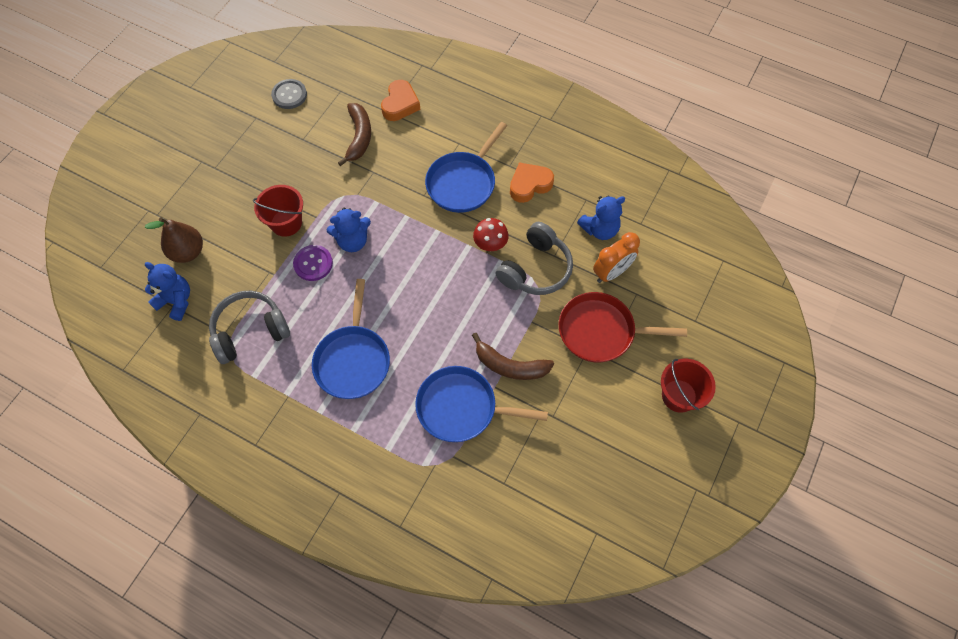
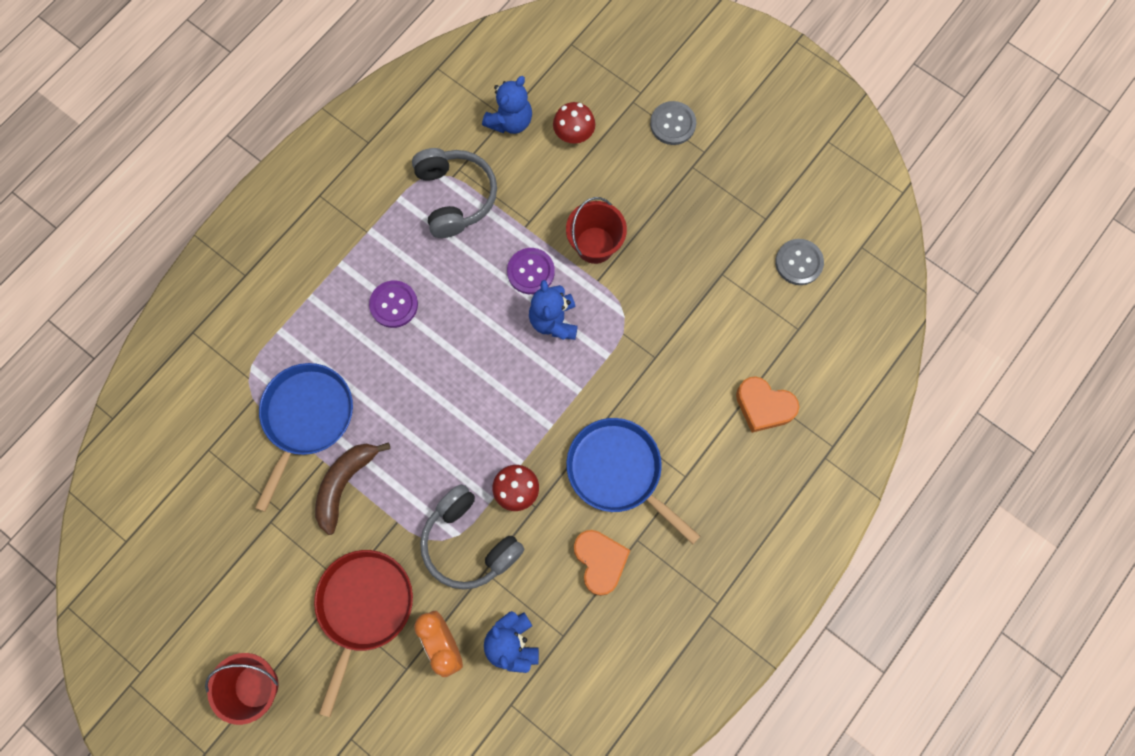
camera: 100 degrees right, 10 degrees up
(177, 185) = (672, 124): none -> grey button
(188, 252) = (574, 134): brown pear -> red mushroom
(353, 360) = (394, 304): blue pan -> purple button
(359, 137) = (714, 345): brown banana -> none

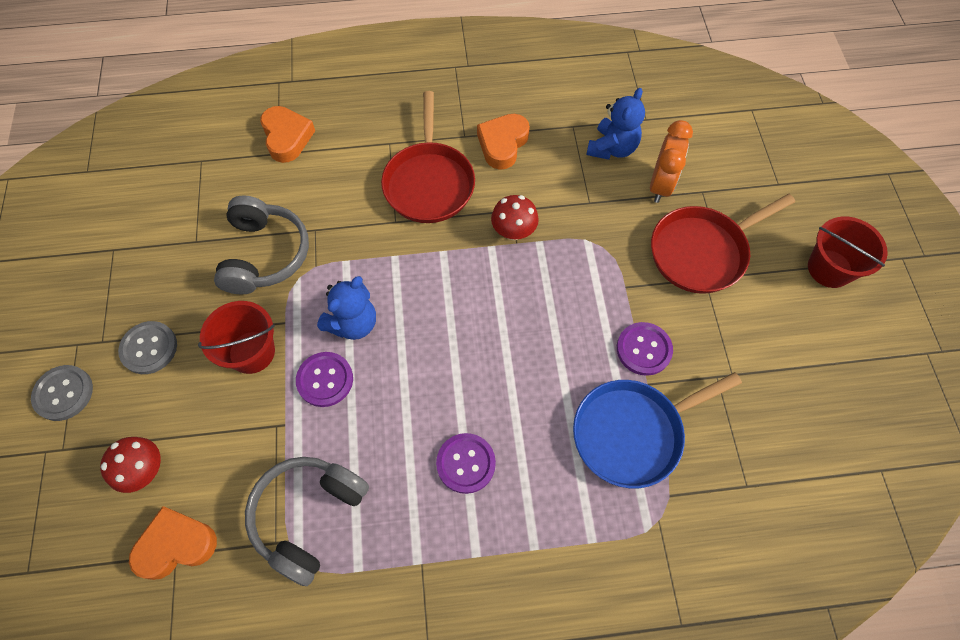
camera: 135 degrees left, 10 degrees down
(345, 484) = (643, 349): brown banana -> purple button
(469, 543) = (583, 228): grey headphones -> grey headphones (265, 255)
(510, 121) = (176, 545): blue teddy bear -> orange heart
(618, 471) = (429, 182): blue pan -> red pan
(798, 262) = (138, 199): grey button -> grey button (149, 348)

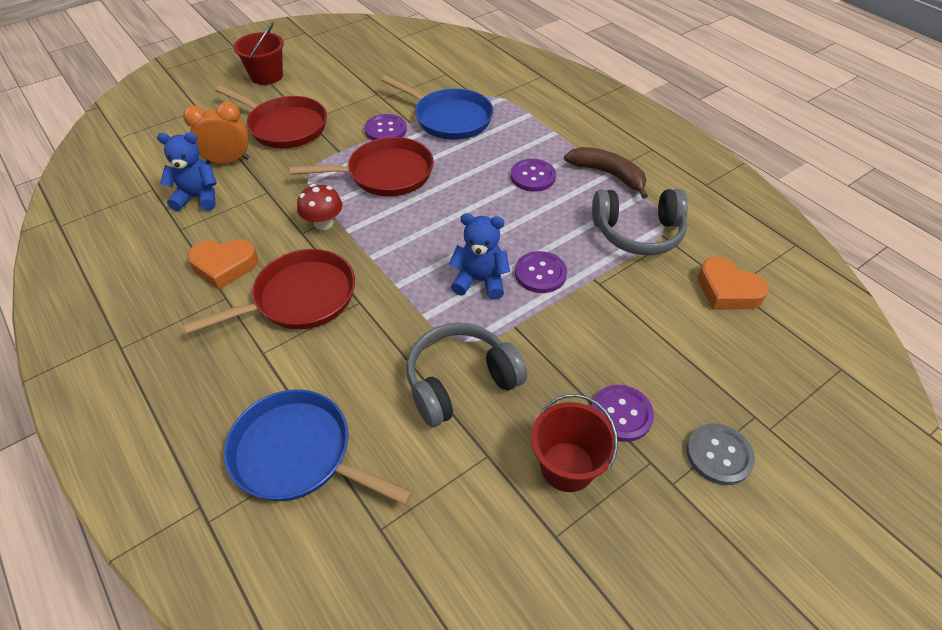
camera: 120 degrees left, 15 degrees down
(144, 470) = (707, 344): red mushroom -> none
(149, 348) = (621, 414): grey button -> purple button
(252, 352) = (558, 333): red bucket -> red bucket (567, 466)
(287, 137) = (298, 454): orange heart -> blue pan
(416, 556) = (608, 174): none -> brown banana
(559, 314) = (385, 174): none -> red pan

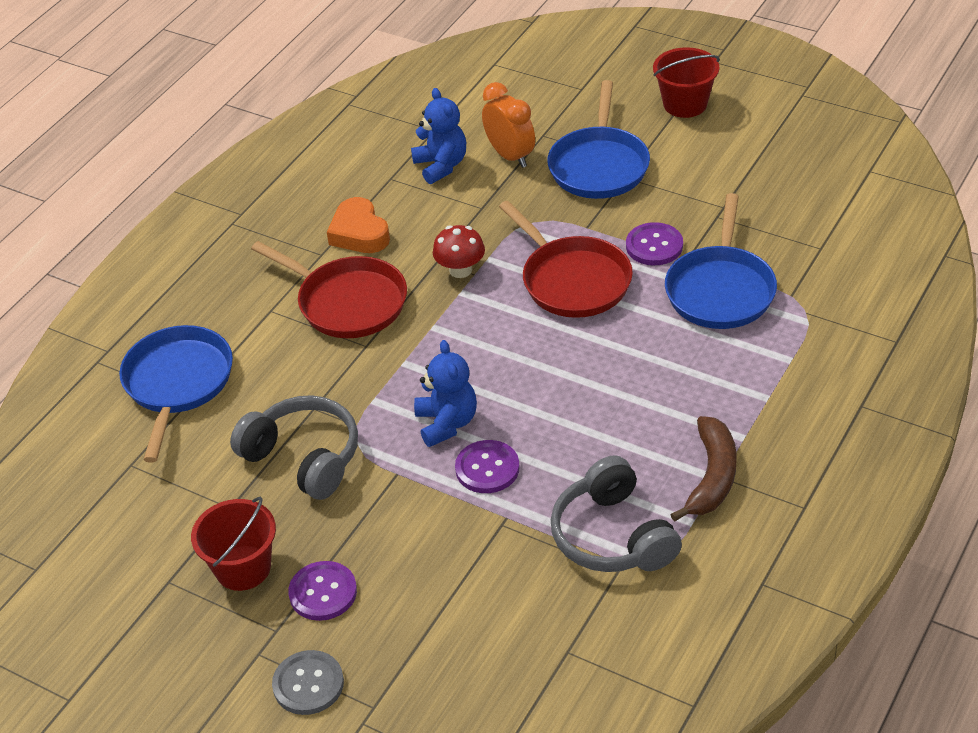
camera: 70 degrees right, 5 degrees down
(284, 127) = (599, 165): red pan -> blue pan
(533, 176) = (656, 406): purple button -> none
(727, 290) = (558, 647): orange heart -> none

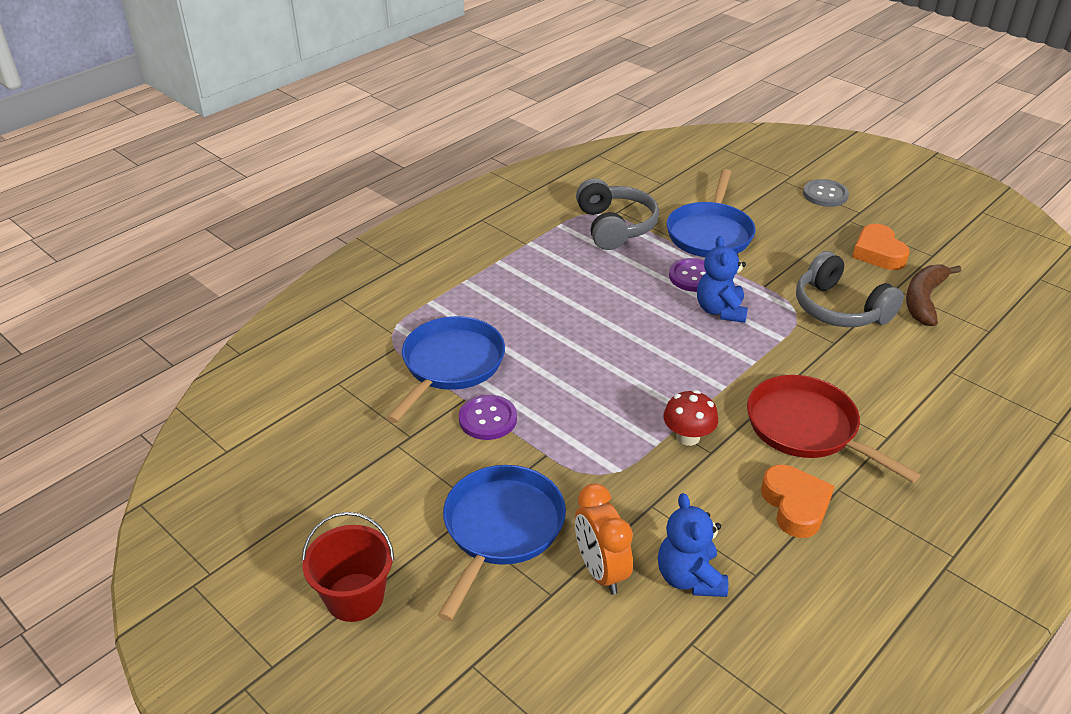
camera: 170 degrees left, 5 degrees down
(178, 384) = (966, 386): blue pan -> blue pan (710, 233)
(243, 568) = (878, 253): red bucket -> orange heart
(323, 592) = (818, 232): purple button -> none
(572, 280) = (580, 402): red pan -> none
(711, 477) = (533, 244): brown banana -> brown banana (924, 300)

